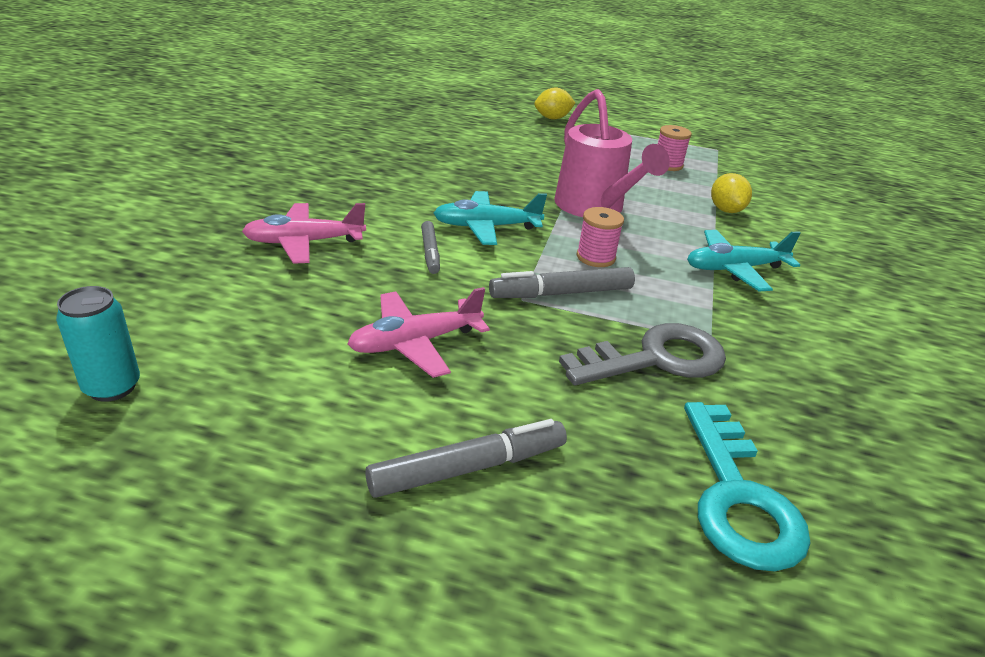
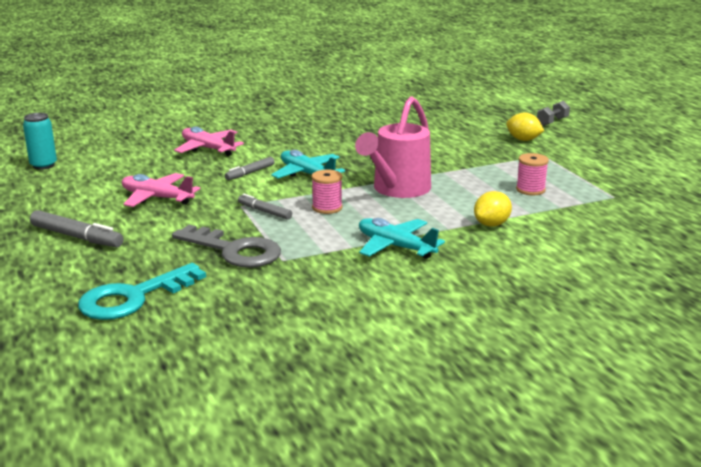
camera: 55 degrees right, 10 degrees down
(529, 94) = (552, 122): none -> grey dumbbell
(561, 293) = (264, 211): grey marker -> grey marker, size x0.62

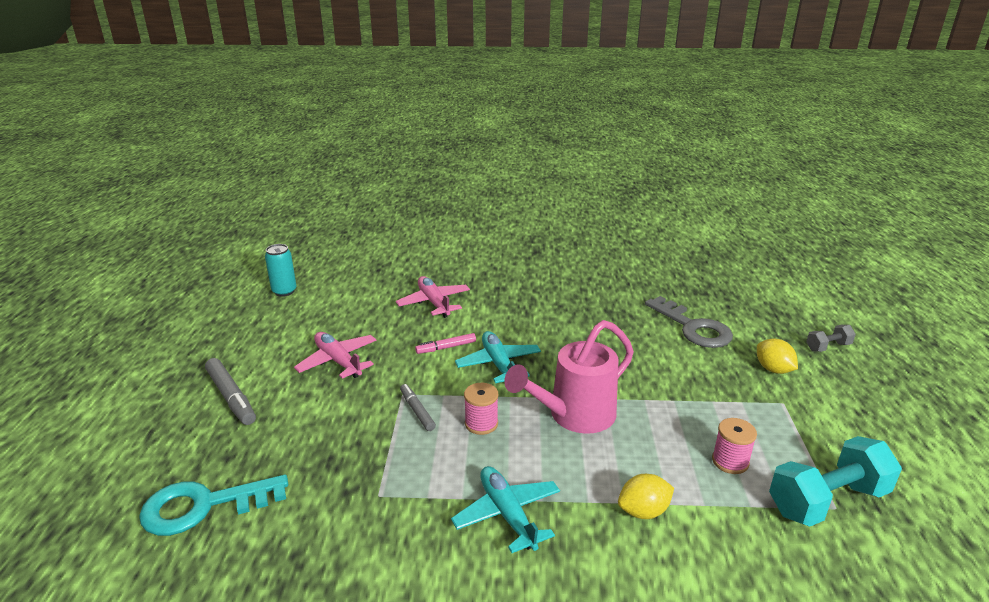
camera: 25 degrees right, 5 degrees up
(235, 251) = (345, 464): grey key -> grey key (693, 328)
(250, 173) = (446, 347): grey marker -> pink marker
(607, 194) = (827, 501): none -> turquoise dumbbell

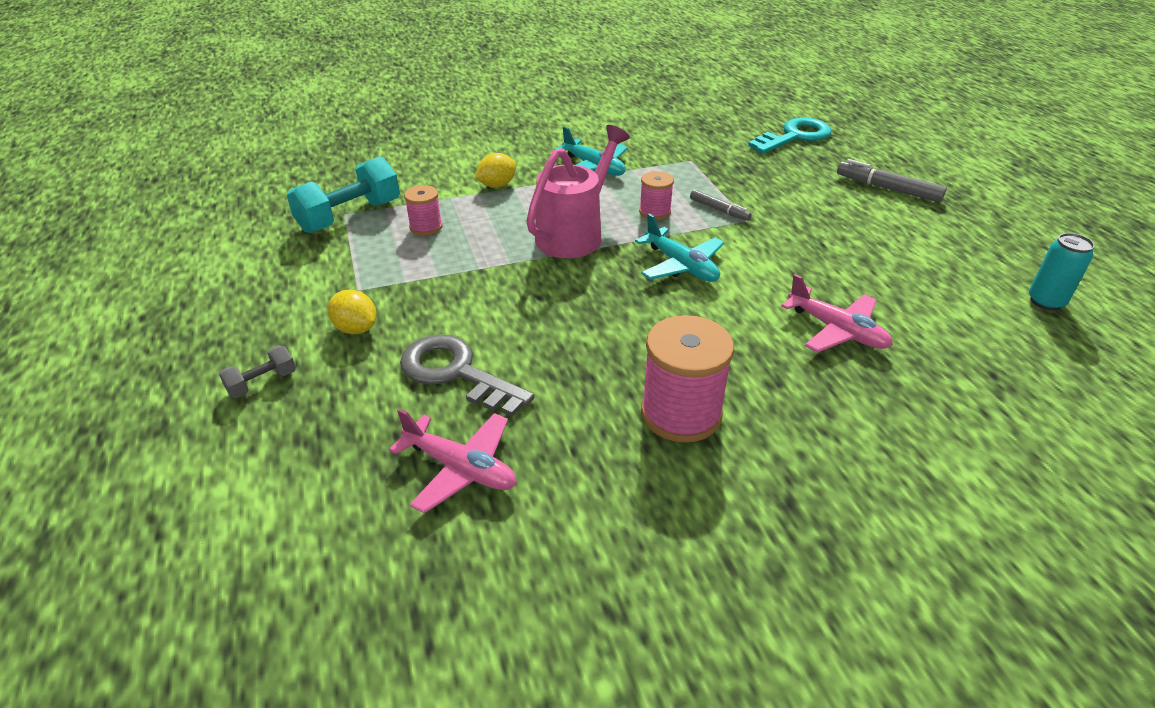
camera: 160 degrees right, 10 degrees up
(338, 361) = (846, 234): pink plane -> pink plane (461, 468)
(446, 347) = (755, 272): pink marker -> none
(563, 285) = (681, 414): none -> pink spool

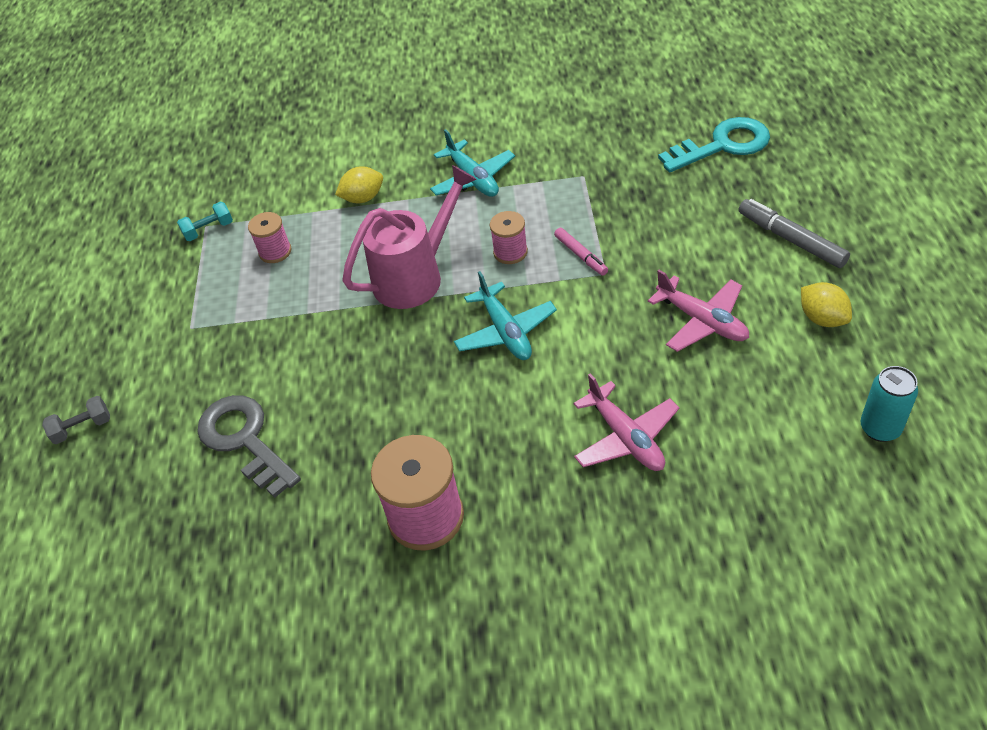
camera: 20 degrees right, 10 degrees up
(350, 216) = (209, 230): turquoise dumbbell -> turquoise dumbbell, size x0.49
(356, 328) = (175, 375): yellow lemon -> yellow lemon (822, 318)
(461, 468) = (215, 545): pink plane -> pink plane (702, 321)
(719, 210) = (581, 255): grey marker -> pink marker

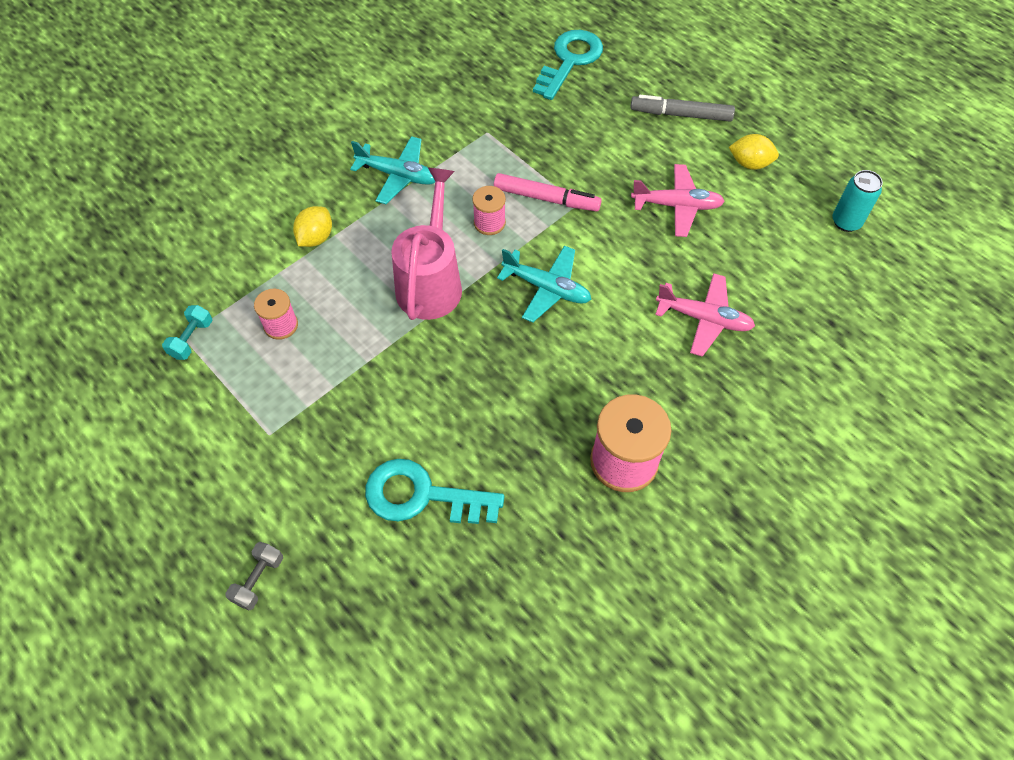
camera: 45 degrees left, 10 degrees up
(244, 440) = (421, 495): grey key -> turquoise key
(581, 255) = (546, 198): pink marker -> pink marker, size x1.60

